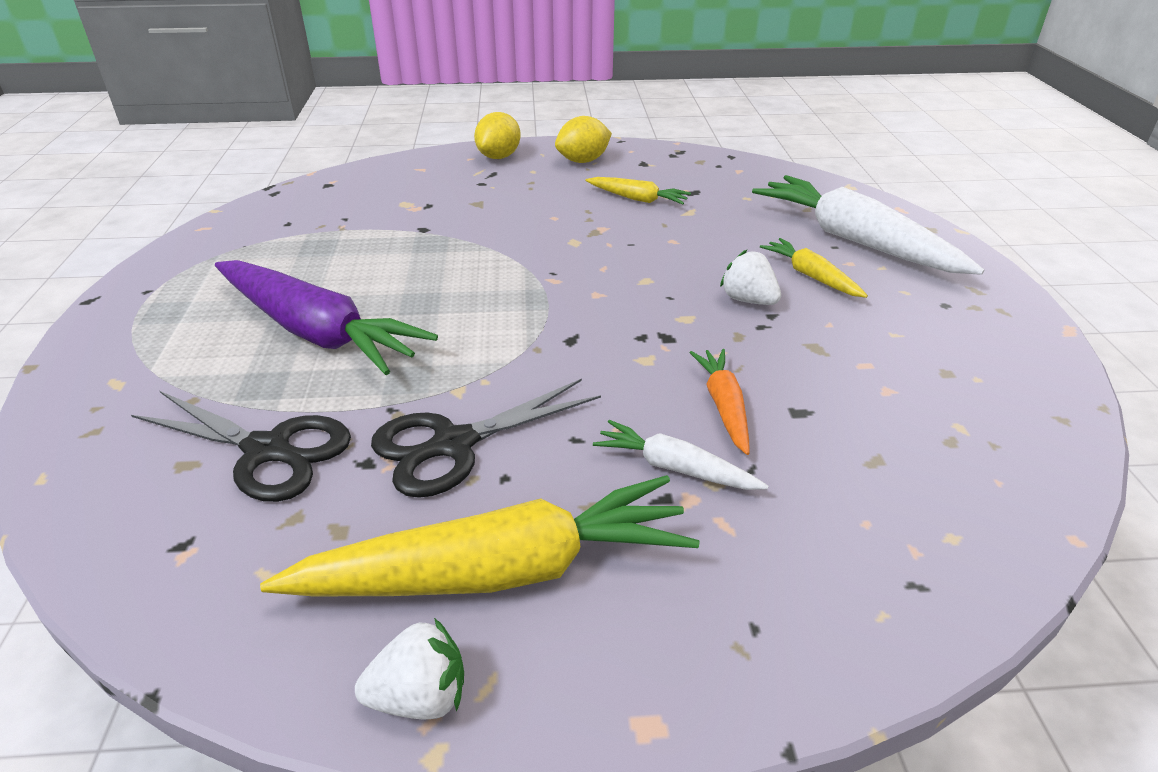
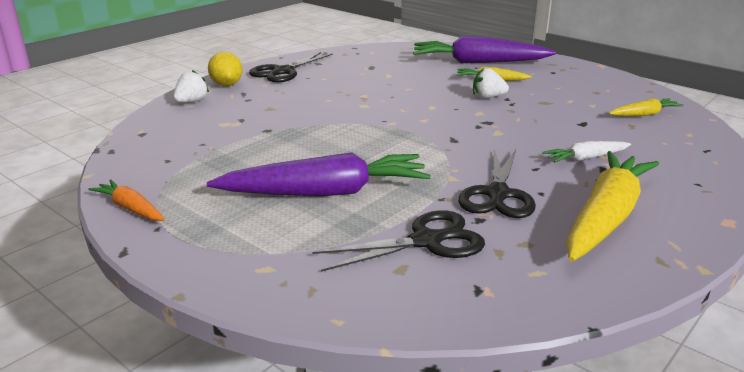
camera: 45 degrees left, 10 degrees down
(420, 696) = (666, 261): white strawberry -> white strawberry (191, 101)
(583, 161) = (282, 72): yellow lemon -> black scissors
(637, 199) = (352, 78): yellow carrot -> yellow carrot (644, 114)
(723, 406) = (558, 133): orange carrot -> orange carrot (130, 208)
(855, 240) = (479, 62): white carrot -> purple carrot

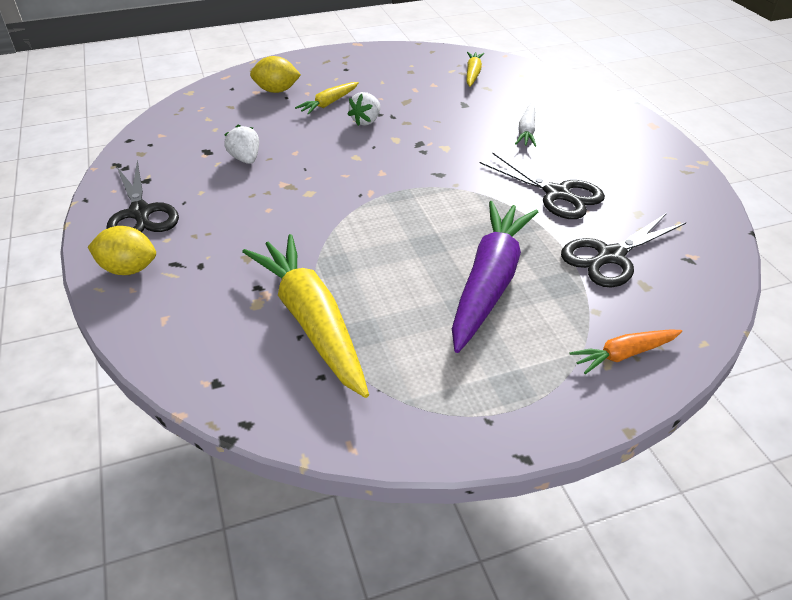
camera: 60 degrees left, 15 degrees up
(130, 208) = (428, 434): orange carrot -> orange carrot (624, 354)
(191, 101) = (153, 313): white strawberry -> white strawberry (245, 159)
(427, 241) = (610, 257): black scissors -> black scissors turned 135 degrees counterclockwise
(479, 62) = (276, 91): purple carrot -> yellow lemon
(606, 217) = (621, 165): yellow carrot -> yellow carrot (312, 321)

